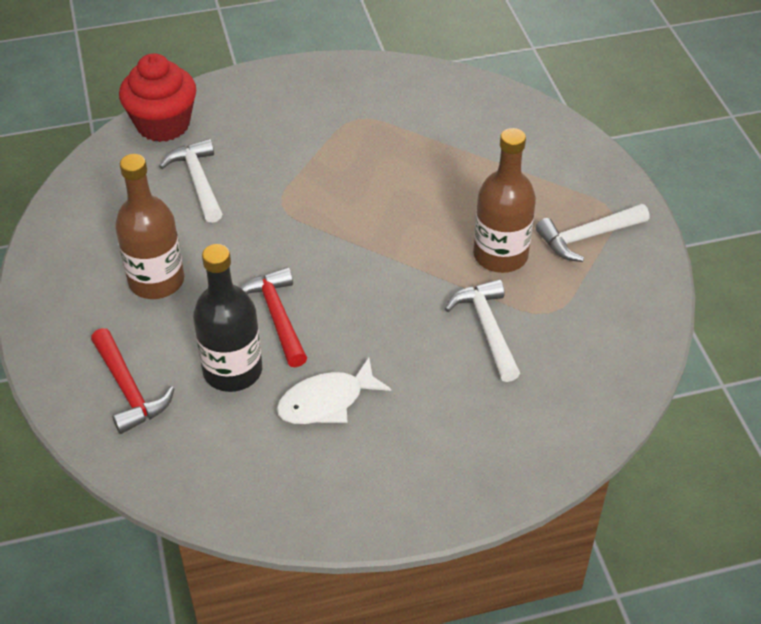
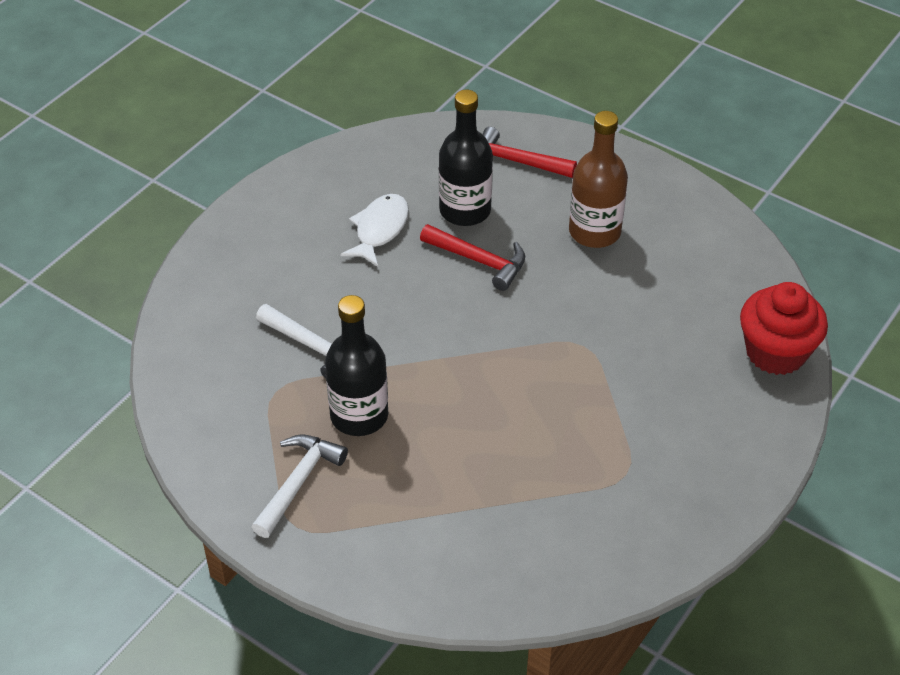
camera: 140 degrees right, 0 degrees up
(198, 181) = (674, 322): white hammer -> none
(500, 255) = (359, 415): brown bottle -> black bottle

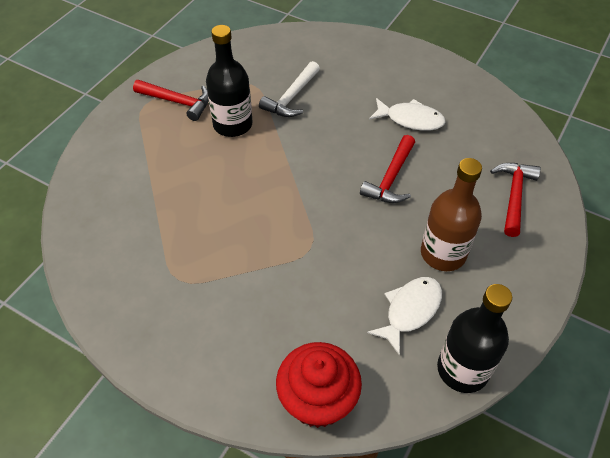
camera: 85 degrees right, 5 degrees up
(298, 482) = (178, 102): white hammer -> red hammer
(465, 210) = (445, 166): black bottle -> black bottle (462, 369)
(669, 268) = (410, 311): none -> white fish

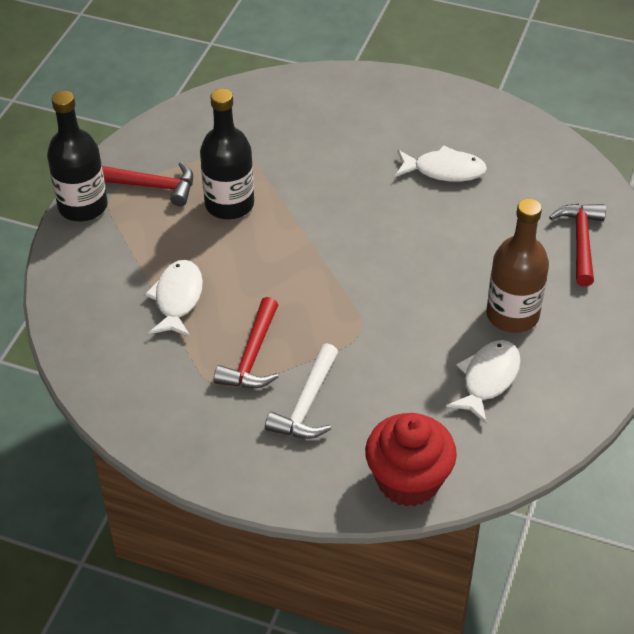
camera: 10 degrees left, 5 degrees down
(169, 197) = (178, 299): none -> white fish
(291, 97) = (293, 162): white hammer -> white hammer (307, 404)
(391, 178) = (435, 241): red hammer -> red hammer (252, 356)
(462, 369) = (556, 428): black bottle -> black bottle (83, 206)

